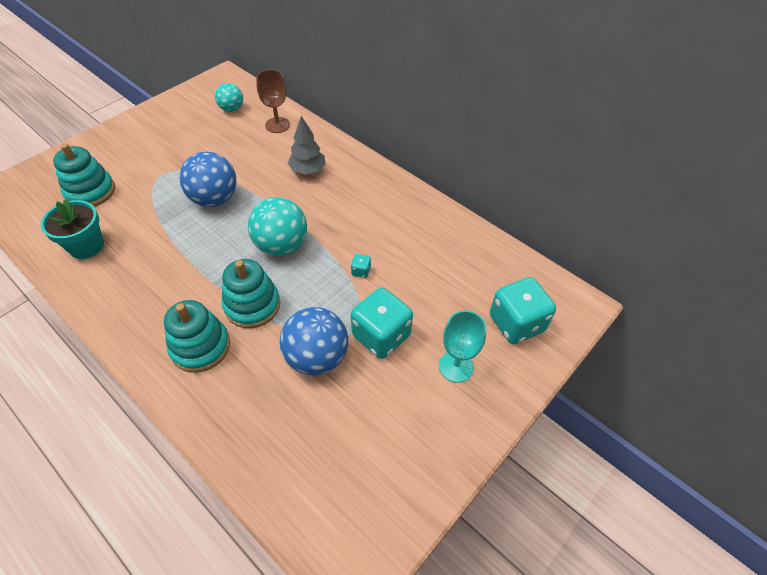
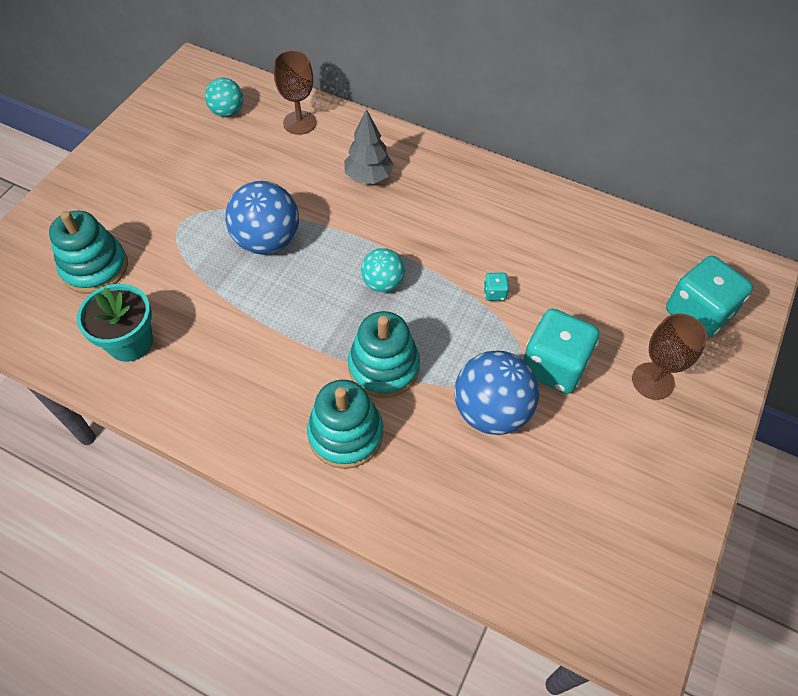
camera: 15 degrees left, 5 degrees up
(281, 245) = (383, 283): turquoise ball -> turquoise ball, size x0.60
(456, 366) = (653, 381): turquoise goblet -> brown goblet

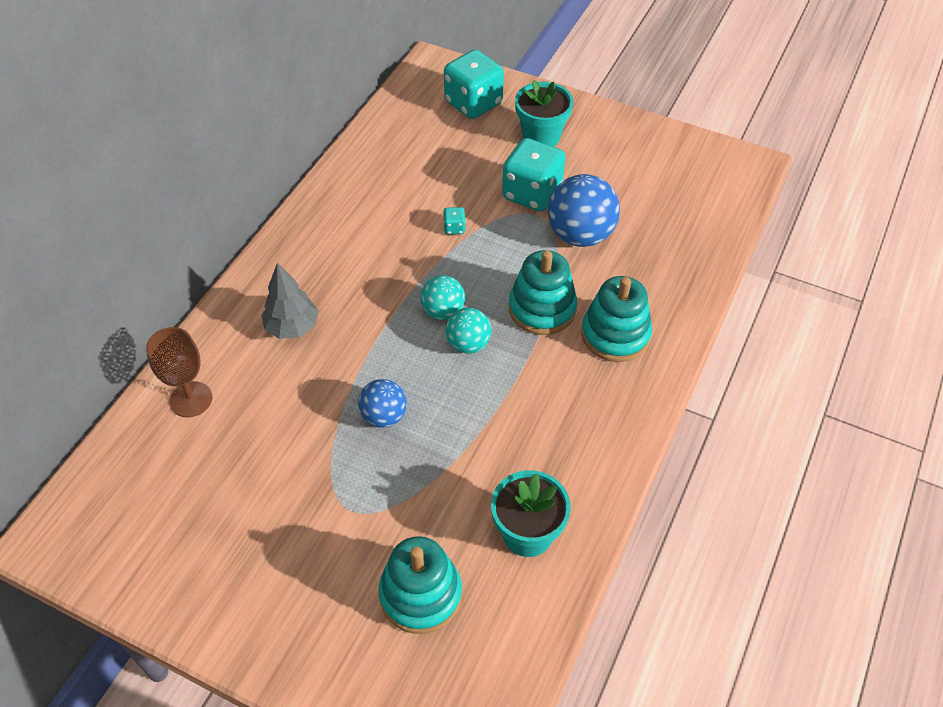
camera: 90 degrees left, 5 degrees down
(227, 112) = (156, 482): turquoise ball -> turquoise ball (468, 344)
(267, 241) = (384, 416): blue ball -> blue ball, size x0.60
(653, 381) = (541, 136): brown goblet -> turquoise flower pot

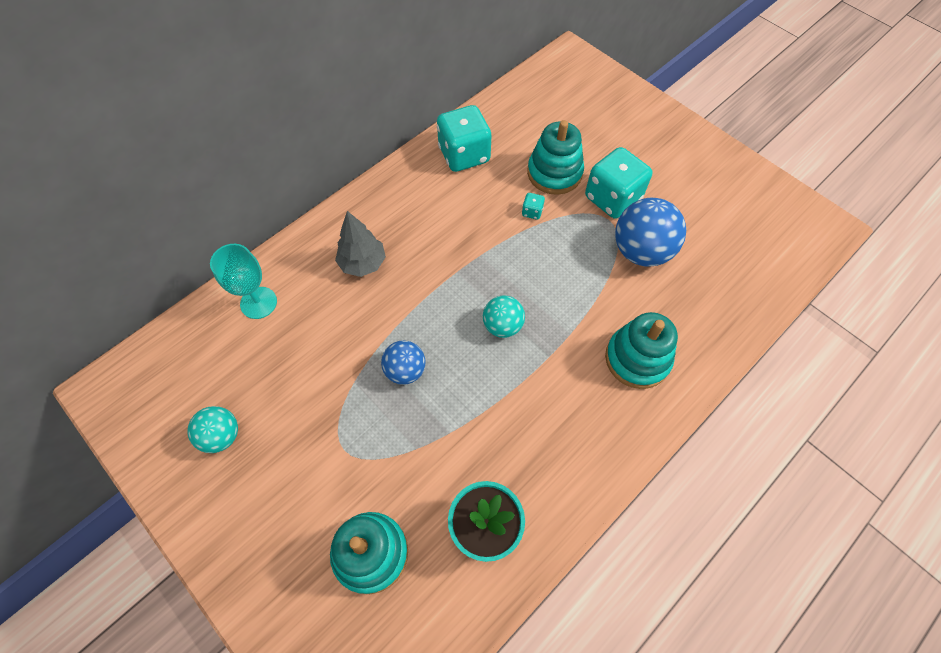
camera: 20 degrees right, 10 degrees up
(191, 399) = (258, 303): brown goblet -> turquoise goblet
(443, 311) = (492, 288): turquoise ball -> turquoise ball (221, 436)
(473, 103) = (592, 99): turquoise dice -> turquoise dice (464, 155)
(541, 136) = (641, 146): turquoise flower pot -> none
(542, 309) = (580, 312): turquoise stacking toy -> turquoise stacking toy (554, 173)

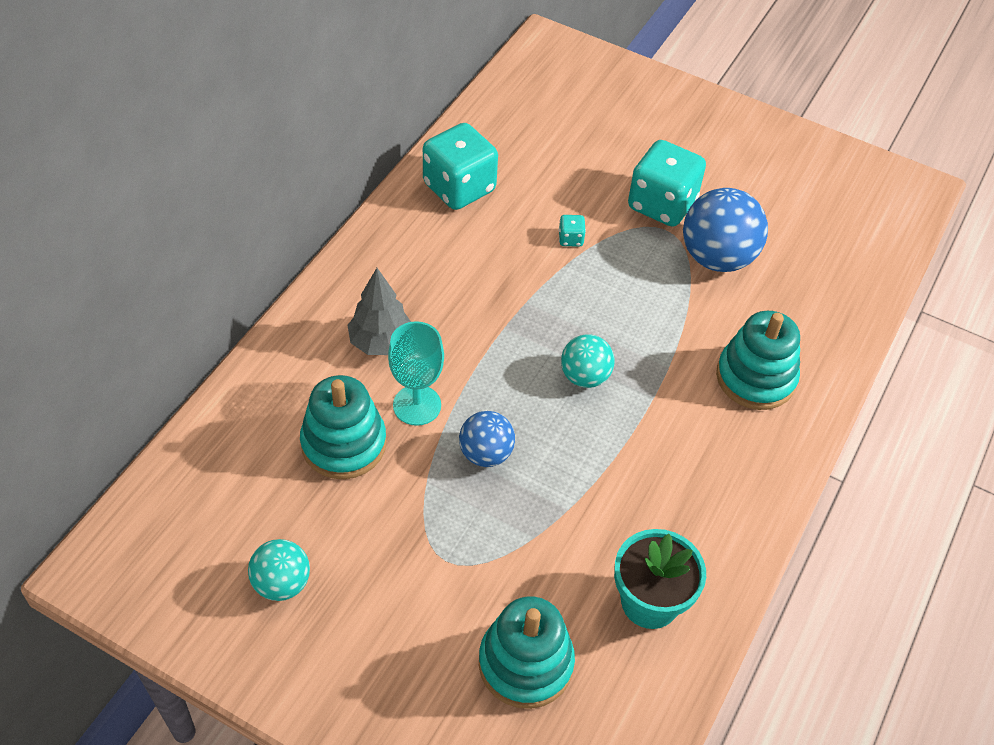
camera: 20 degrees left, 10 degrees down
(258, 303) = (263, 418): turquoise goblet -> turquoise goblet (417, 405)
(554, 173) = (581, 188): turquoise stacking toy -> turquoise stacking toy (344, 444)

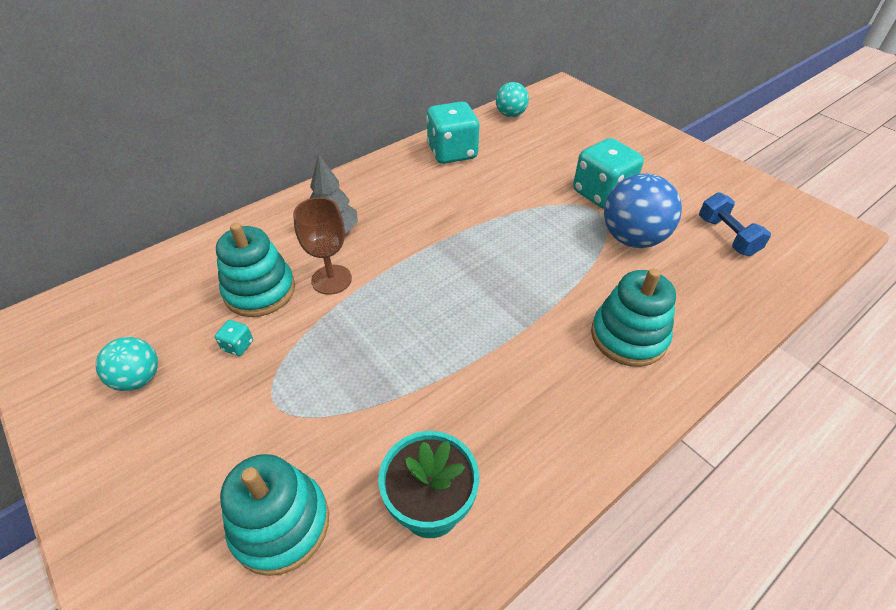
camera: 25 degrees right, 5 degrees down
(417, 405) = (331, 279): turquoise goblet -> brown goblet
(486, 454) = (361, 329): blue ball -> none
(570, 239) = (517, 200): turquoise dice -> turquoise dice (238, 346)
(585, 376) = (476, 295): turquoise ball -> turquoise ball (510, 115)
(811, 228) = (726, 236): none -> blue dumbbell

